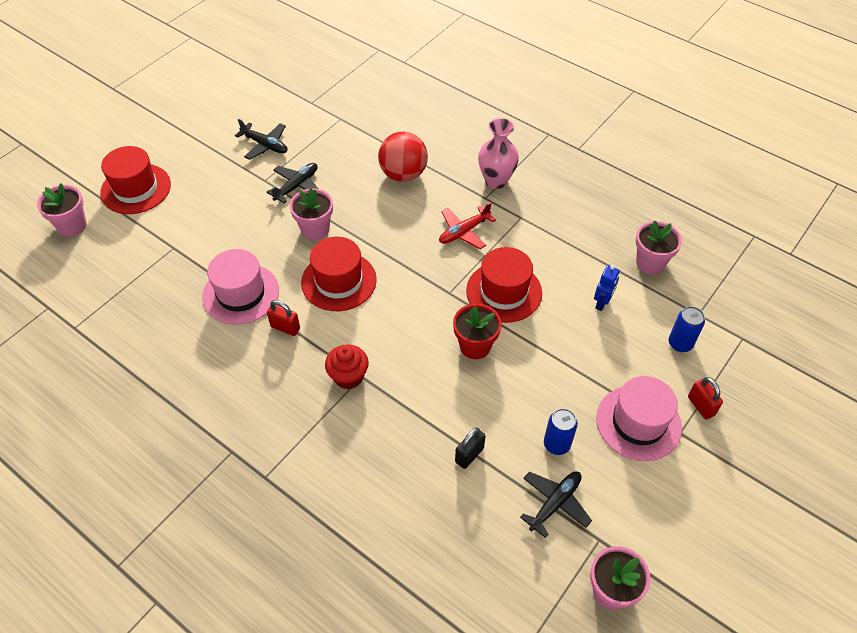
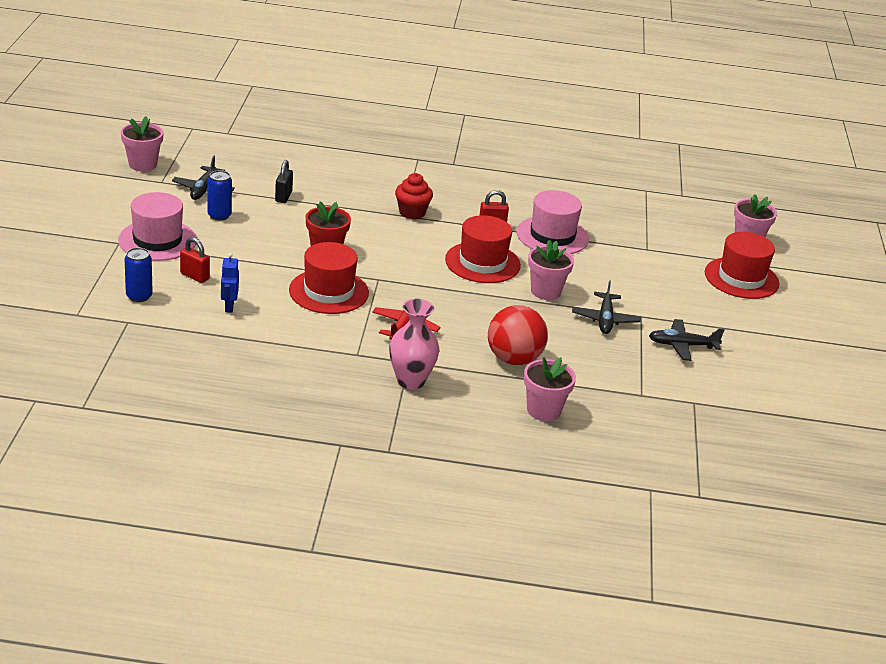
camera: 145 degrees right, 20 degrees down
(650, 263) = (195, 350): pink flower pot -> pink flower pot (543, 410)
(701, 406) = (105, 261): red padlock -> red padlock (195, 276)

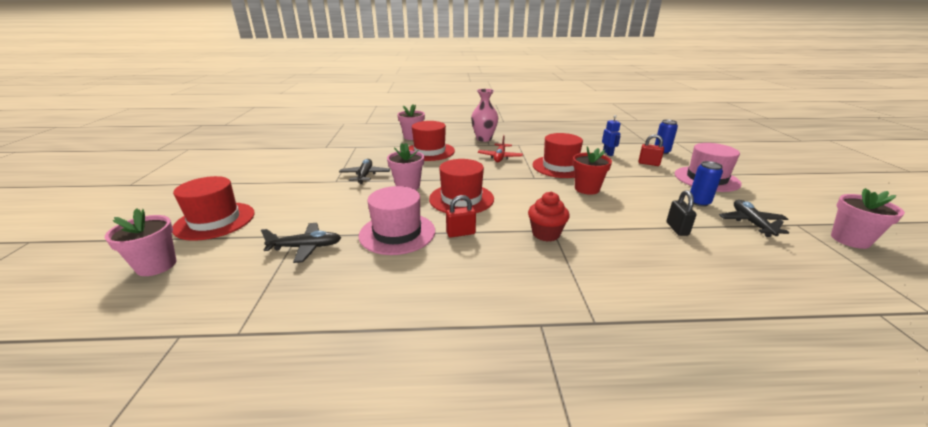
camera: 175 degrees right, 5 degrees down
(514, 359) = (429, 151): red ball -> red hat
(682, 345) = (314, 169): black plane -> black plane (306, 247)

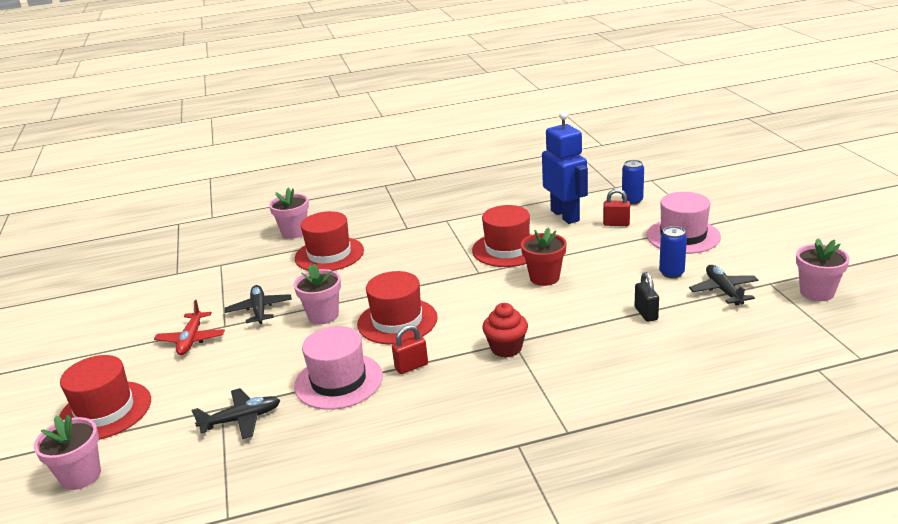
camera: 10 degrees left, 0 degrees up
(484, 139) = (397, 218): pink vase -> none
(500, 157) = (427, 247): red plane -> red plane (191, 340)
(608, 153) = (565, 215): blue robot -> blue robot, size x2.12

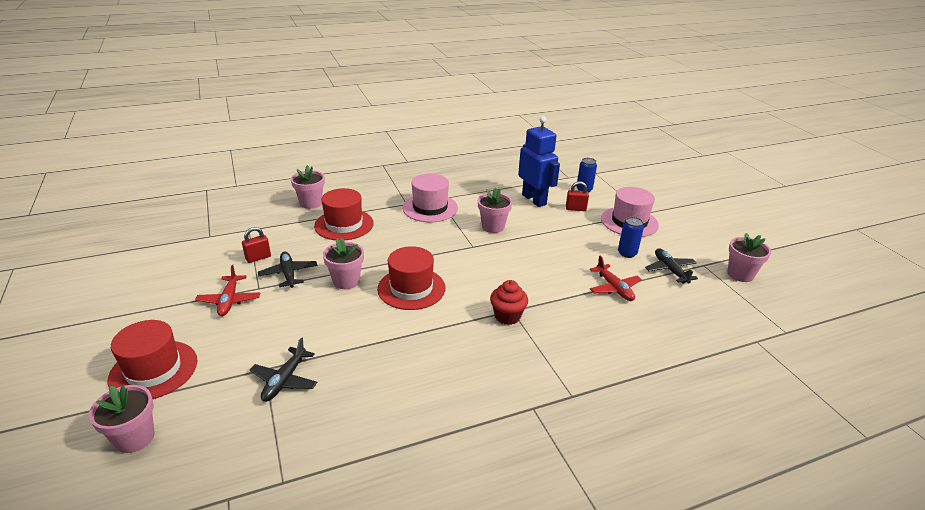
camera: 10 degrees left, 5 degrees up
(241, 419) = (284, 380): black plane -> black plane turned 135 degrees clockwise
(338, 381) = (368, 344): pink hat -> pink hat (430, 208)
(411, 366) = (430, 331): red padlock -> red padlock (258, 258)
(507, 249) = (493, 227): red hat -> pink flower pot
(544, 278) = (527, 253): red flower pot -> none
(646, 313) = (614, 288): black padlock -> red plane

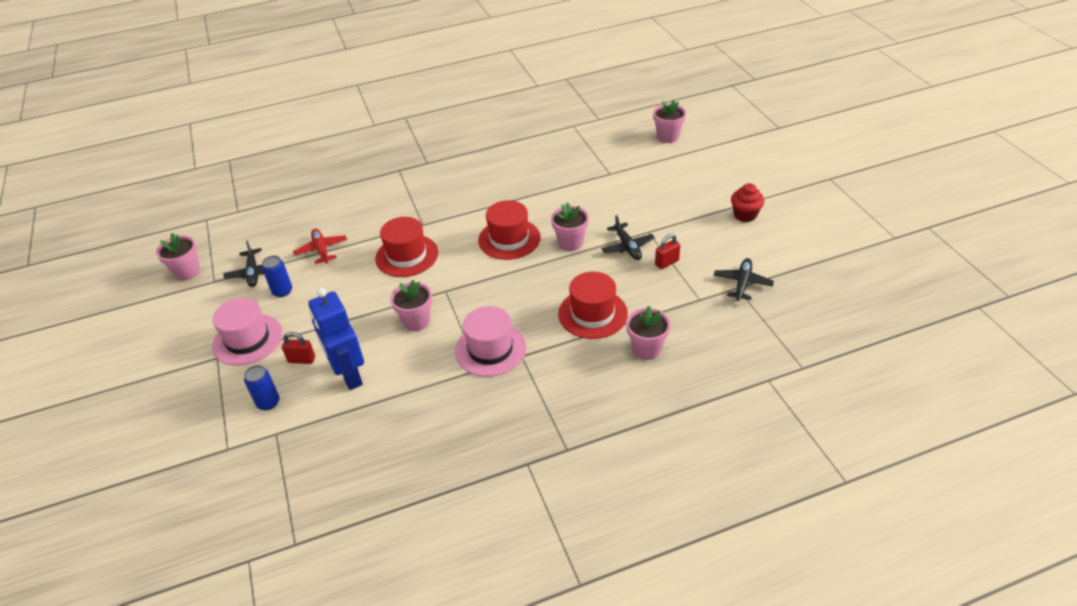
camera: 175 degrees left, 10 degrees up
(153, 370) = (686, 168): red hat -> red hat (407, 255)
(229, 301) = (666, 219): red plane -> none
(284, 380) = (592, 168): black plane -> black plane (742, 283)
(507, 316) = (428, 219): red cupcake -> red cupcake (745, 215)

